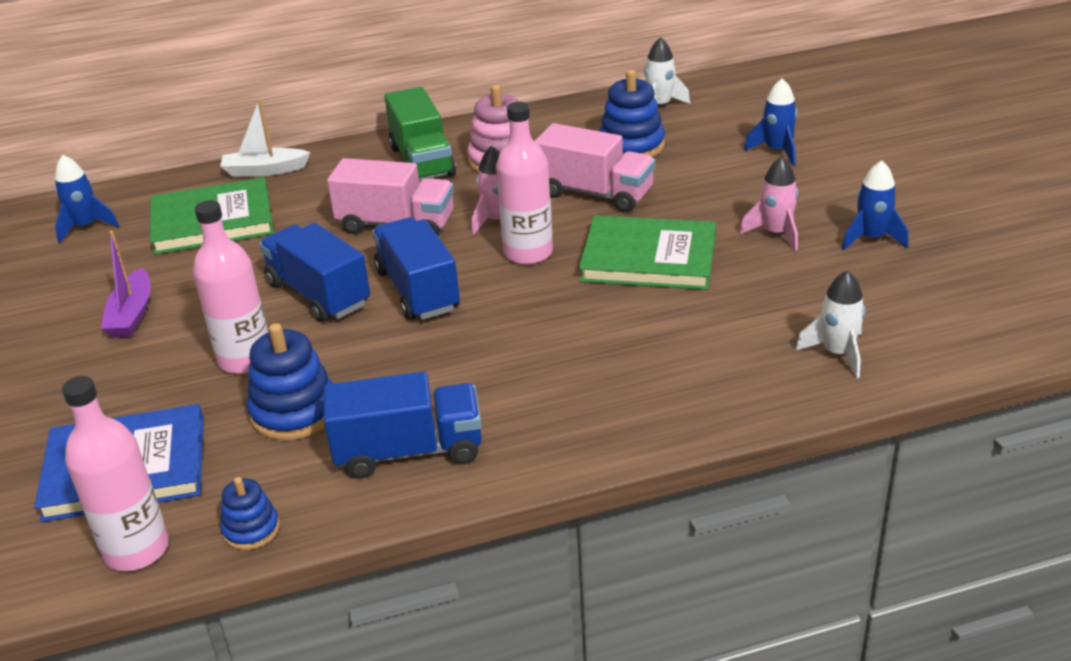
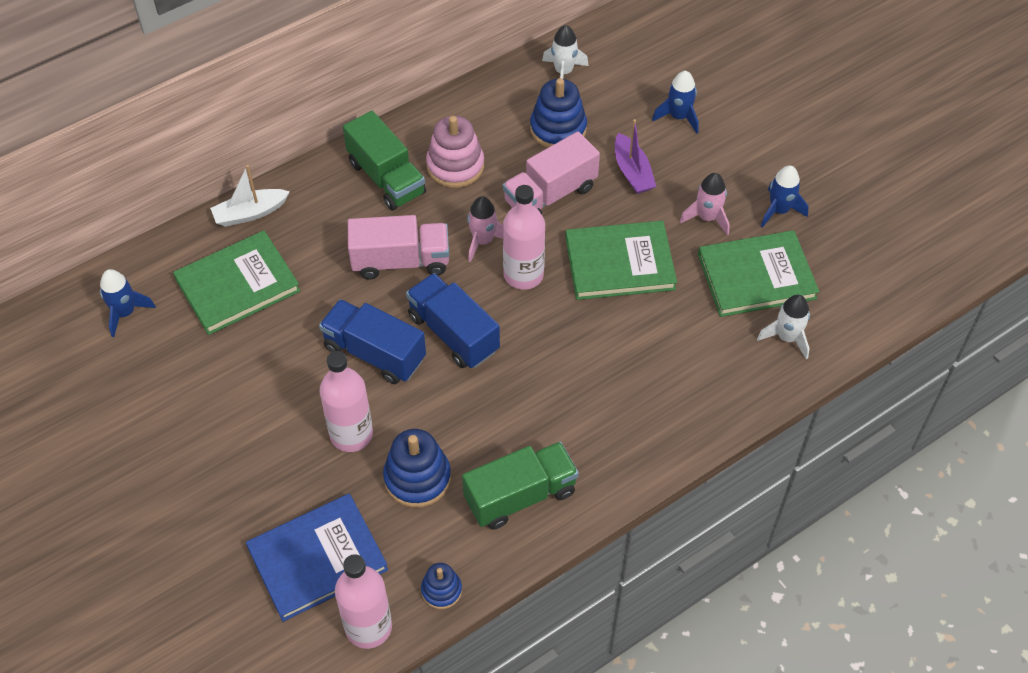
camera: 20 degrees left, 20 degrees up
(132, 315) = (230, 406): purple boat -> purple boat (632, 172)
(408, 451) = (520, 496): blue truck -> green truck
(595, 193) = (550, 194): pink truck -> pink truck turned 135 degrees clockwise
(818, 292) = (756, 277): none -> green book

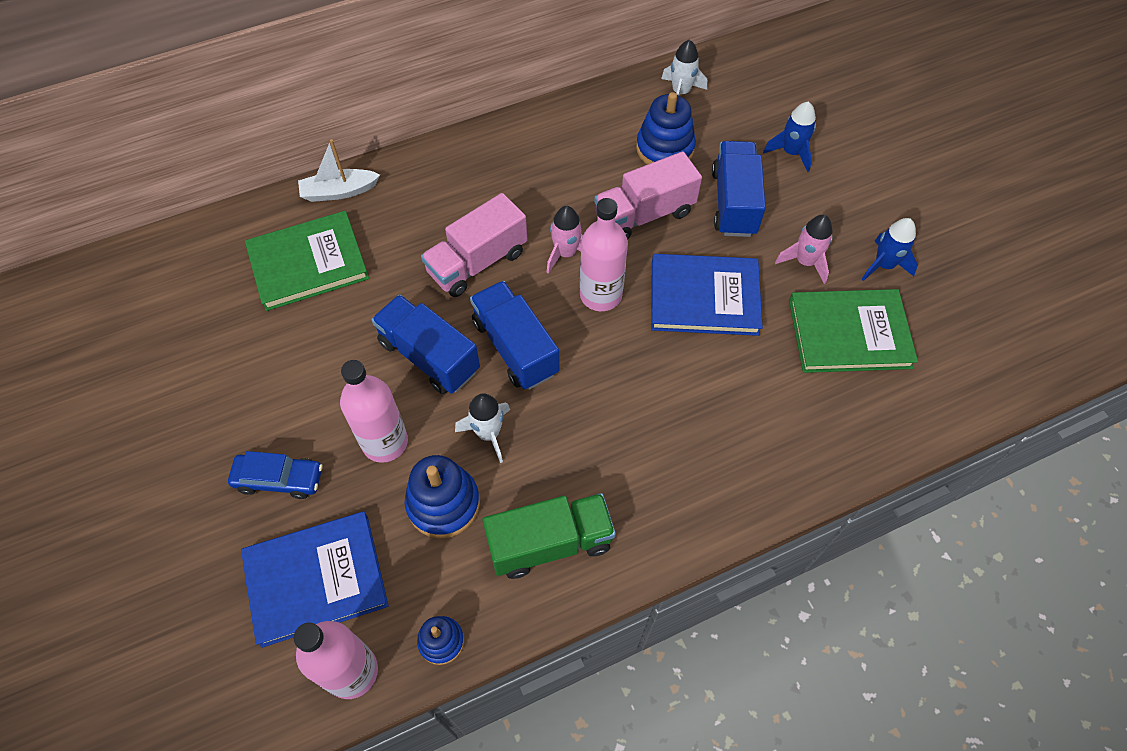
camera: 10 degrees right, 5 degrees up
(125, 313) = (191, 275): blue rocket -> none
(261, 481) = (279, 479): none -> blue car
(386, 178) = (482, 175): green truck -> none
(400, 261) = (477, 262): pink truck -> pink truck turned 135 degrees clockwise
(455, 166) = (553, 172): pink stacking toy -> none
(619, 263) = (704, 298): green book -> blue book
(632, 172) = (734, 203): purple boat -> blue truck
(787, 337) = (873, 407): white rocket -> white rocket (488, 433)

